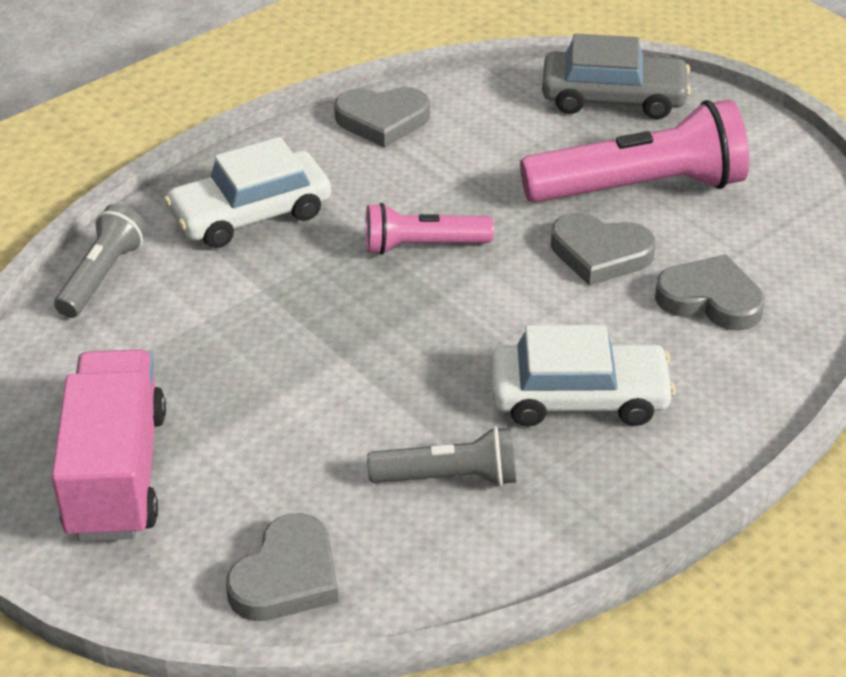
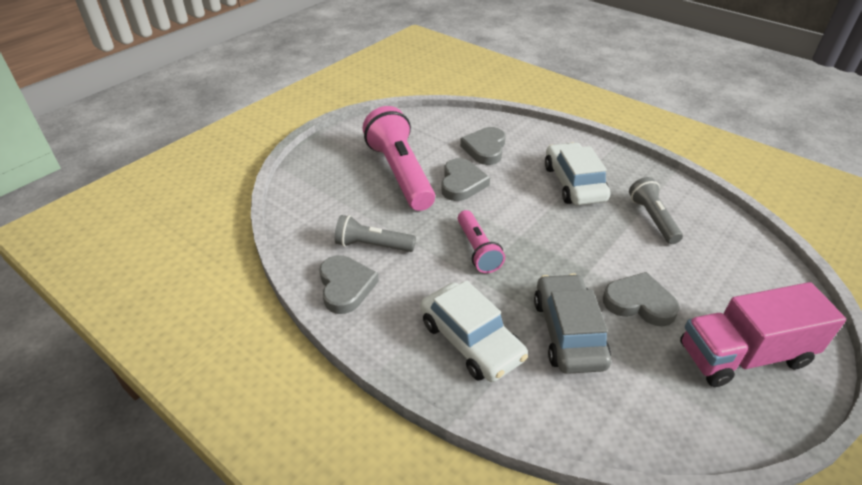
camera: 100 degrees left, 0 degrees up
(102, 276) = (572, 417): grey flashlight -> grey flashlight (372, 245)
(287, 577) = (755, 265): grey heart -> grey heart (639, 303)
(613, 98) = (312, 187): grey car -> grey car (568, 332)

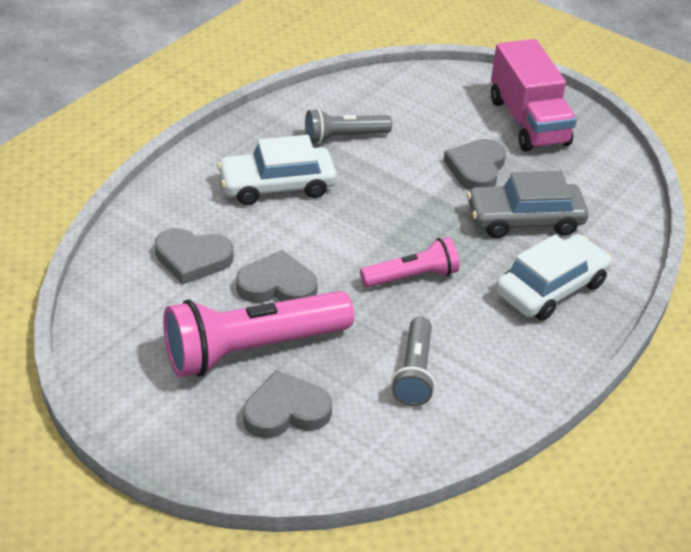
camera: 95 degrees left, 0 degrees up
(346, 286) = (492, 394): grey heart -> grey heart (286, 411)

